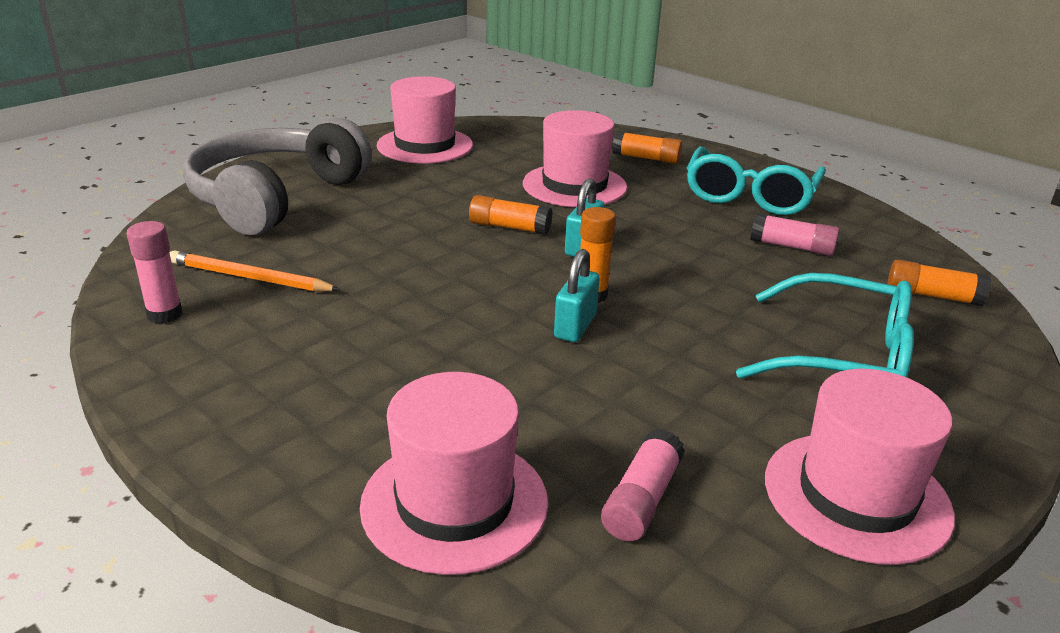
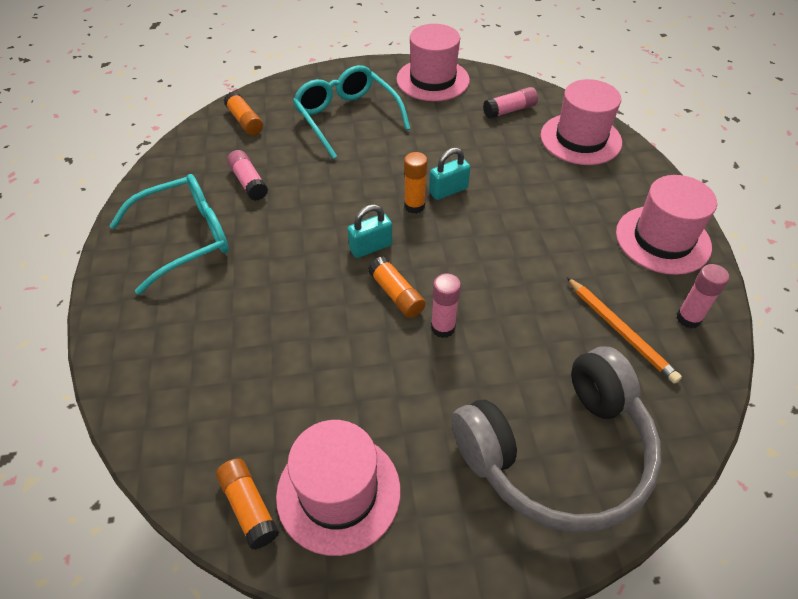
camera: 140 degrees left, 20 degrees up
(439, 223) = (443, 328): none -> pink glue stick
(574, 185) = (286, 323): pink hat -> pink hat (662, 239)
(646, 158) = (172, 332): orange glue stick -> orange glue stick (249, 507)

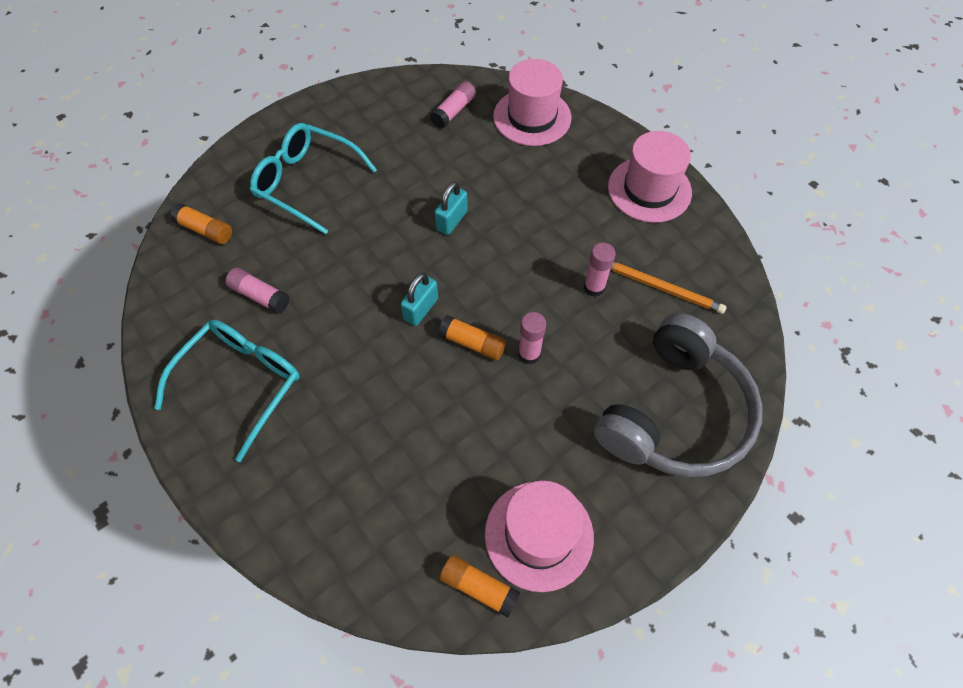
camera: 30 degrees left, 10 degrees up
(414, 206) = (432, 250): orange glue stick -> none
(432, 80) = (361, 105): pink hat -> none
(688, 318) = (703, 252): pink glue stick -> pink glue stick (594, 287)

